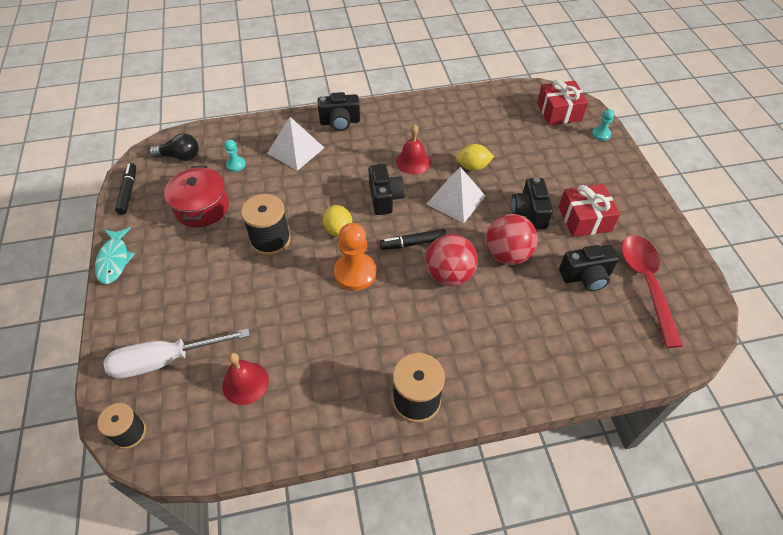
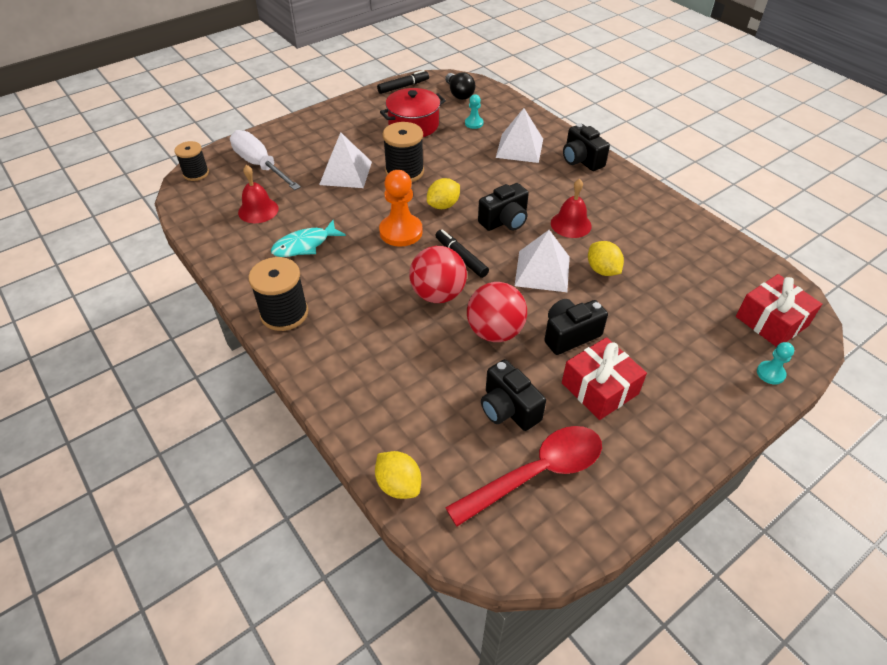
camera: 65 degrees right, 5 degrees down
(114, 260) = (335, 108): turquoise fish -> turquoise fish (304, 245)
(238, 286) = (345, 173): none -> white pyramid
(635, 371) = (399, 484): none -> yellow lemon

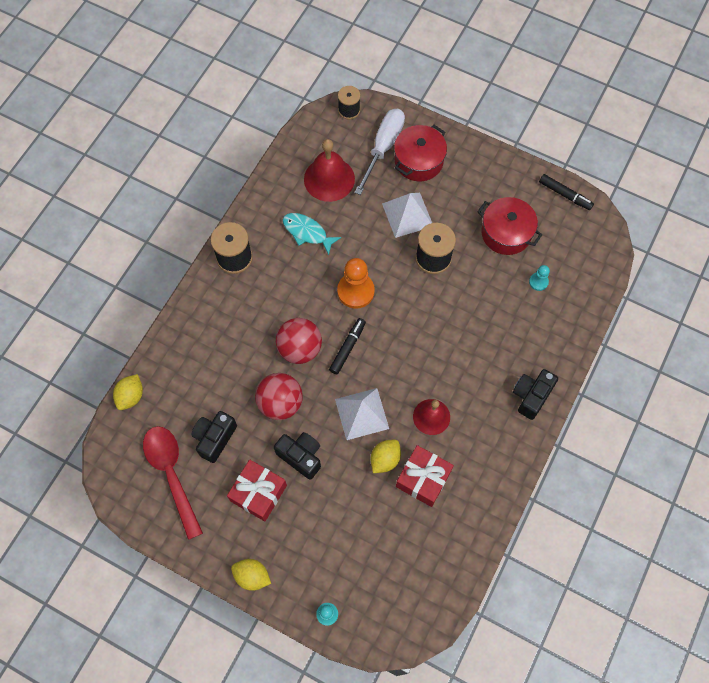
camera: 65 degrees right, 20 degrees up
(258, 210) = (329, 179): red bell -> red bell, size x1.51
(296, 149) = (418, 161): none -> red pot
(443, 205) = (404, 308): yellow lemon -> yellow lemon (252, 576)
(459, 94) = (582, 248): black light bulb -> none
(504, 221) = (408, 363): black camera -> none
(519, 148) = (521, 336): white pyramid -> none
(536, 473) = (171, 474): red spoon -> red spoon turned 150 degrees counterclockwise
(771, 321) = (387, 607): red gift -> red gift (423, 479)

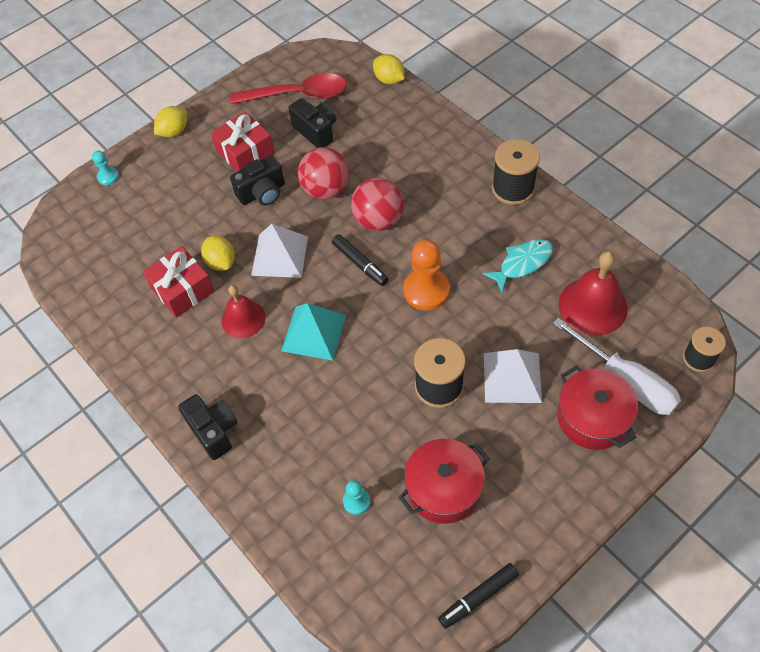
camera: 115 degrees right, 10 degrees down
(423, 358) = (313, 332): none -> turquoise pyramid

